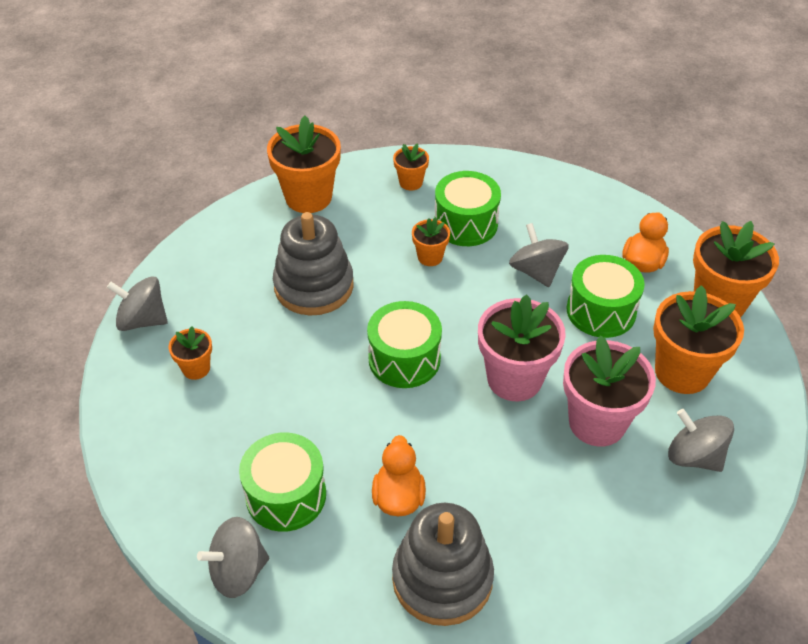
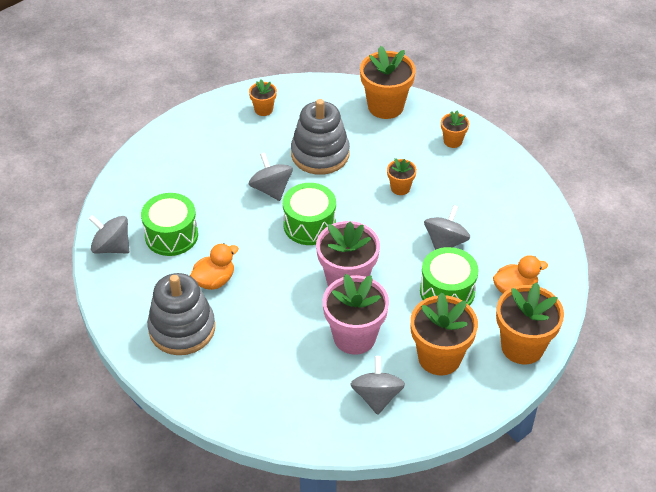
camera: 50 degrees right, 0 degrees up
(142, 320) = (222, 106): grey spinning top -> grey spinning top (271, 189)
(196, 368) = (213, 148): orange flower pot -> orange flower pot (263, 109)
(466, 223) = (447, 187): green drum -> none

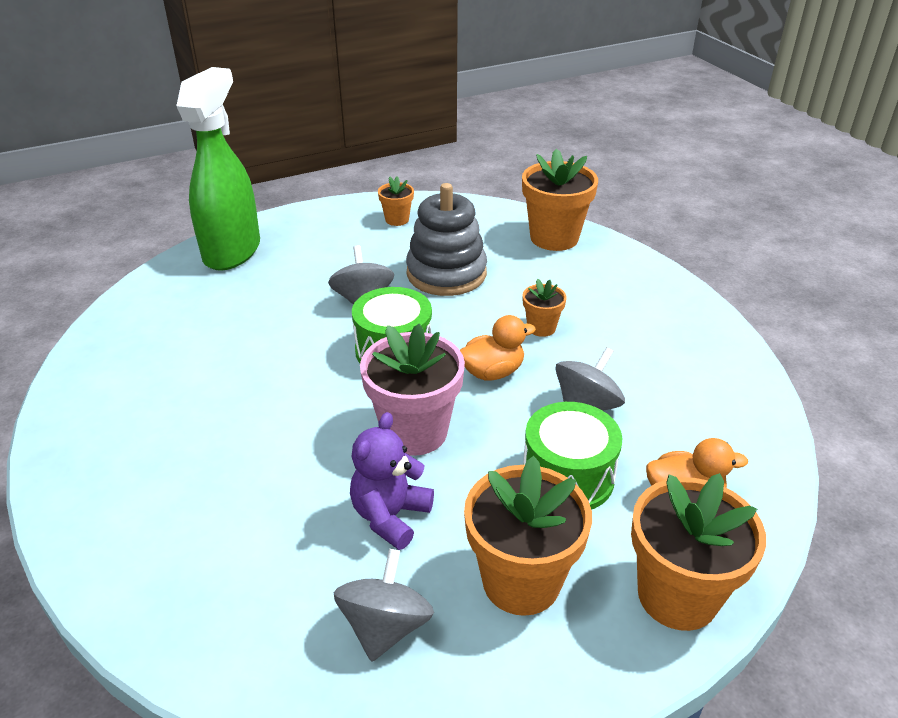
camera: 15 degrees right, 10 degrees down
(112, 247) = (118, 330): grey spinning top -> none
(154, 163) = (232, 251): none -> green spray bottle
(171, 235) = (202, 330): green drum -> none
(182, 328) = (138, 449): grey stacking toy -> none
(214, 280) = (224, 394): orange duck -> orange duck (492, 372)
(354, 337) = (390, 516): pink flower pot -> purple teddy bear
(453, 141) = (634, 286): orange flower pot -> none

